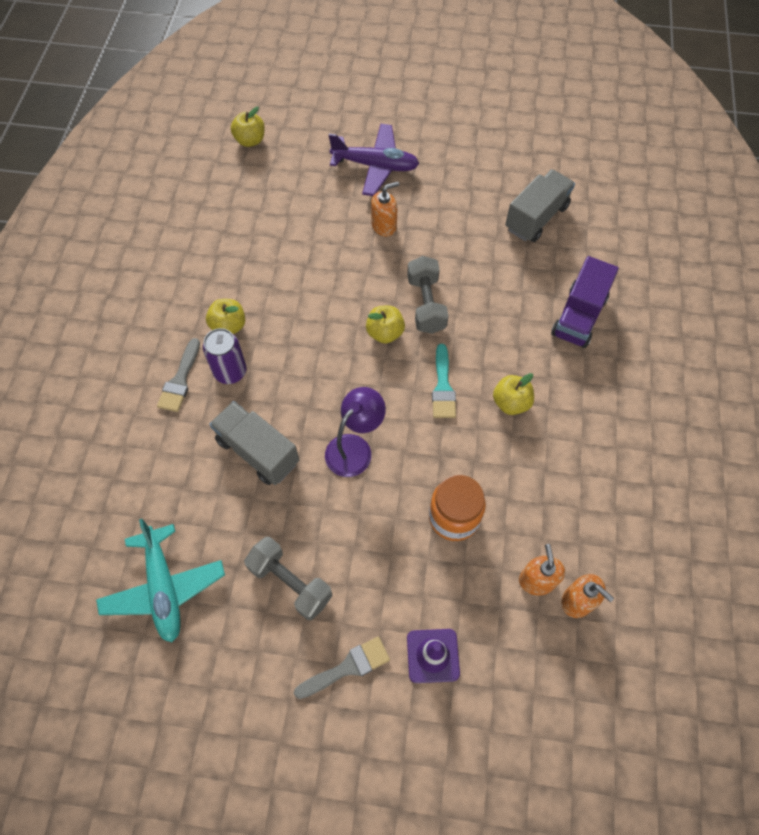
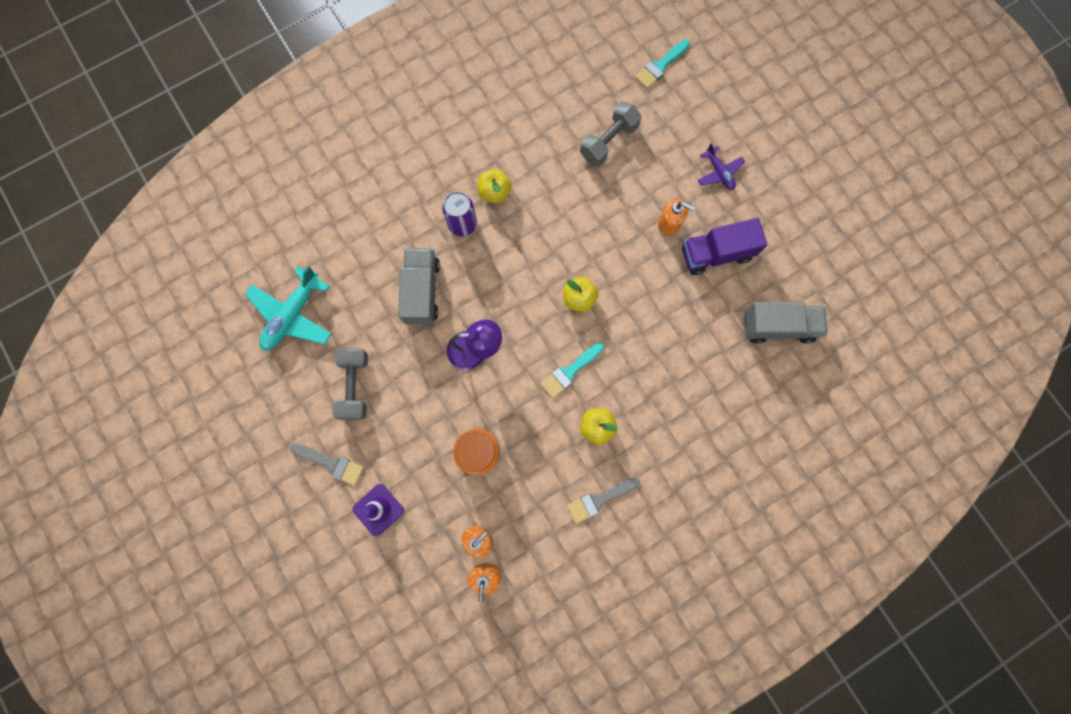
camera: 50 degrees right, 15 degrees up
(180, 380) = (430, 199): grey brush -> grey brush (599, 500)
(250, 140) = (660, 66): yellow apple -> turquoise brush
(375, 166) = (719, 172): purple plane -> purple plane, size x0.56
(426, 304) = (627, 307): grey dumbbell -> grey dumbbell (608, 141)
(578, 316) = (712, 423): purple truck -> purple truck (716, 253)

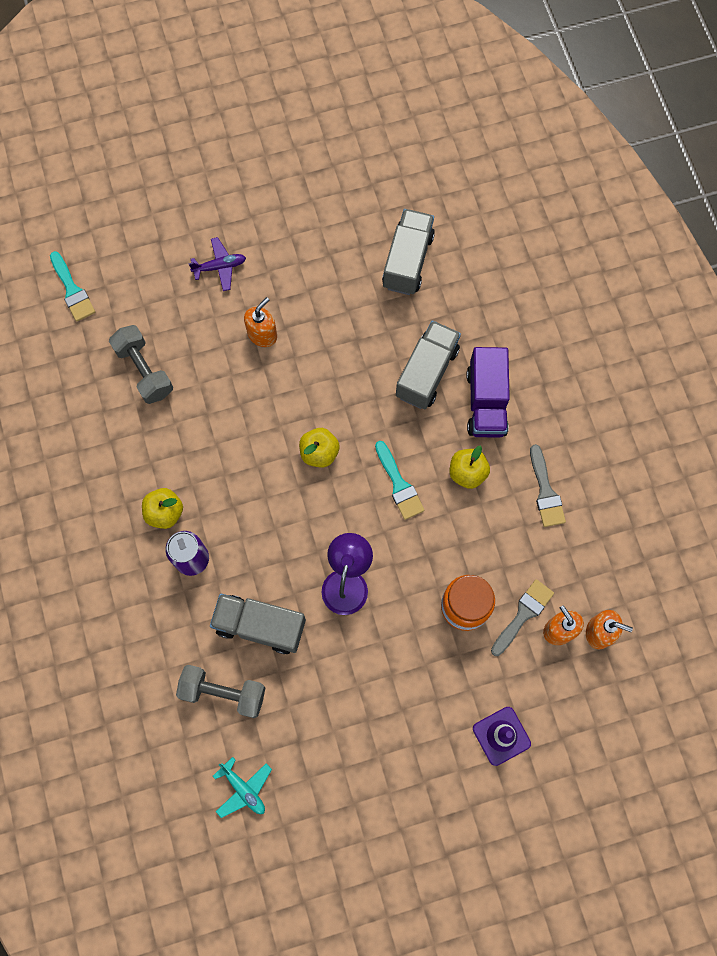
camera: 75 degrees left, 5 degrees down
(293, 315) = (243, 789): turquoise plane -> turquoise plane, size x0.56
(331, 463) = (436, 780): grey brush -> grey brush (523, 614)
(355, 386) = (352, 731): grey dumbbell -> grey dumbbell (223, 692)
(678, 369) = (427, 373): none -> grey truck
(716, 253) = (310, 297): purple truck -> purple truck (486, 402)

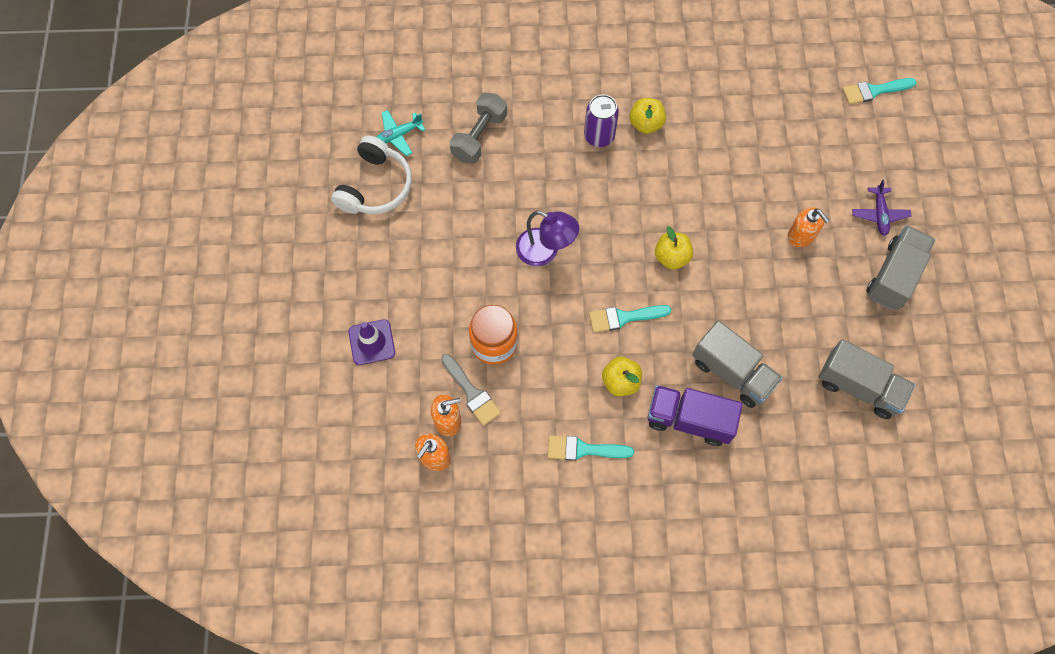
camera: 105 degrees right, 5 degrees down
(144, 370) = (783, 133): grey dumbbell -> none
(260, 626) = (526, 175): grey truck -> grey truck (894, 276)
(316, 794) = (375, 186): none -> white headphones
(545, 491) = (583, 449): grey brush -> turquoise brush

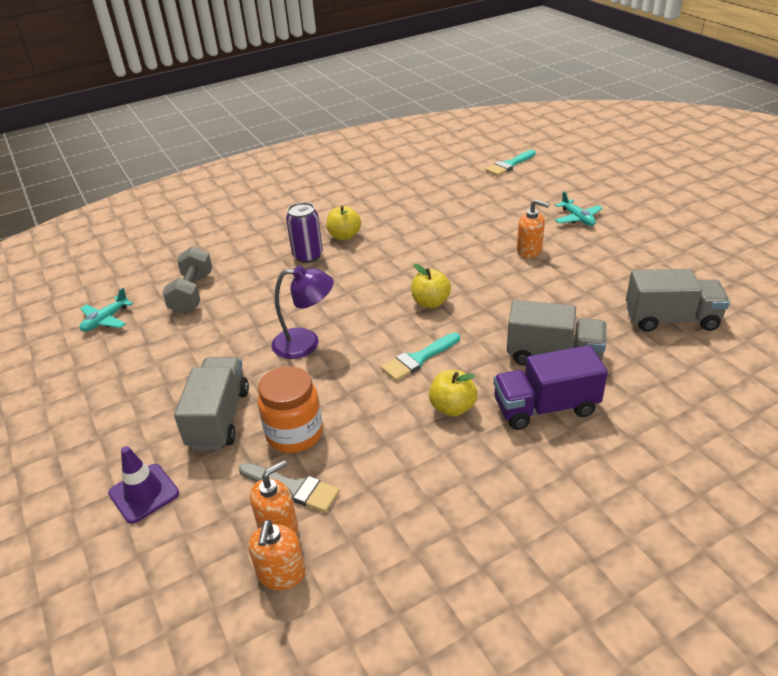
camera: 25 degrees left, 30 degrees down
(375, 186) = (95, 363): white headphones -> none
(583, 449) = (457, 482): turquoise brush -> none
(879, 214) = (577, 218): purple plane -> turquoise plane
(894, 276) = (625, 245): grey truck -> grey truck (219, 418)

